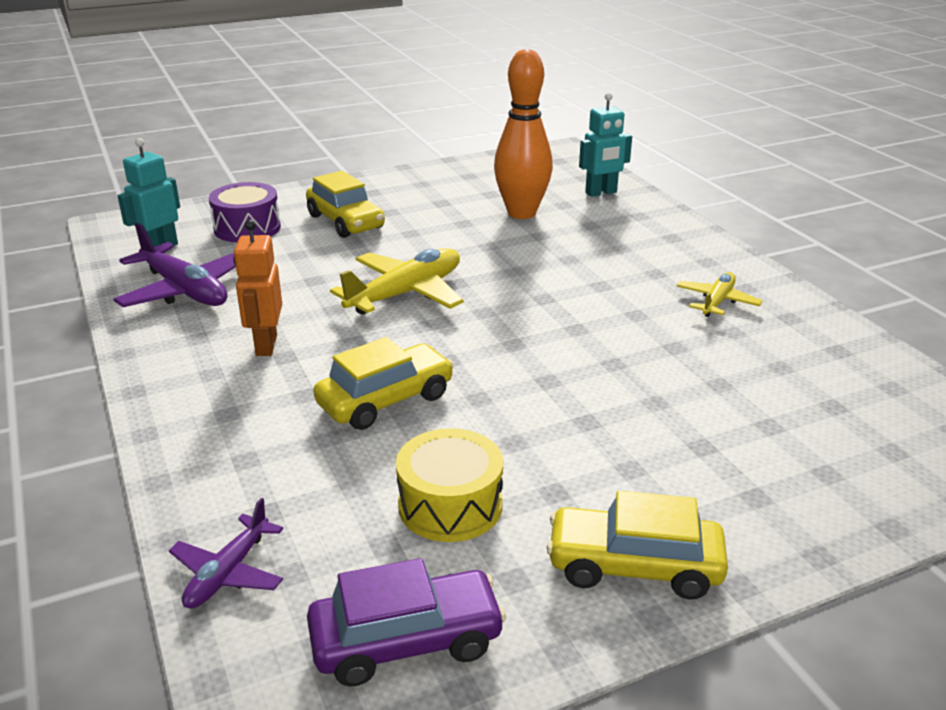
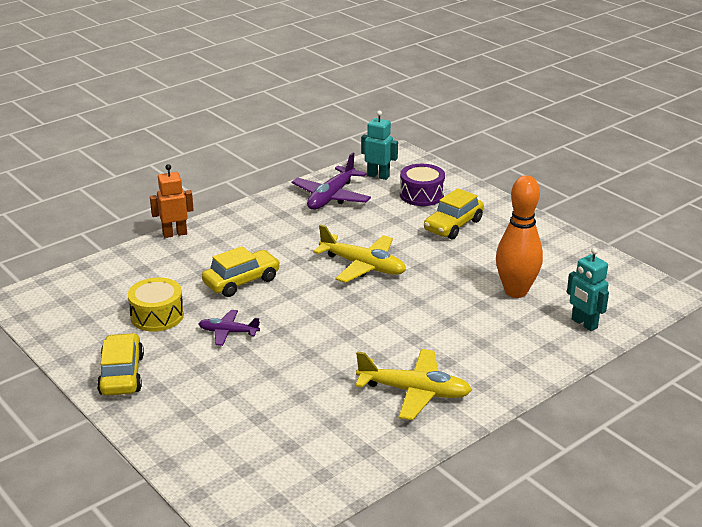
camera: 75 degrees right, 0 degrees up
(228, 573) = (102, 269): purple plane -> purple plane (228, 332)
(266, 345) = (282, 235): orange robot -> orange robot (175, 234)
(385, 400) = (241, 281): yellow car -> yellow car turned 75 degrees counterclockwise
(406, 641) = (67, 319): purple car -> none
(717, 302) = (414, 392): yellow plane -> yellow plane, size x1.72

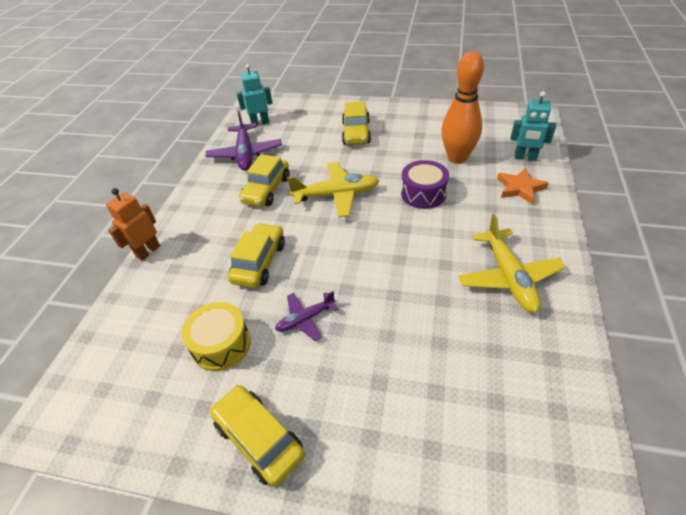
camera: 35 degrees left, 15 degrees up
(312, 234) = (266, 190): none -> yellow car
(414, 392) = (508, 277): yellow plane -> yellow plane turned 105 degrees clockwise
(421, 195) = (307, 122): purple drum -> purple drum (423, 193)
(534, 343) = (520, 188): none -> orange star

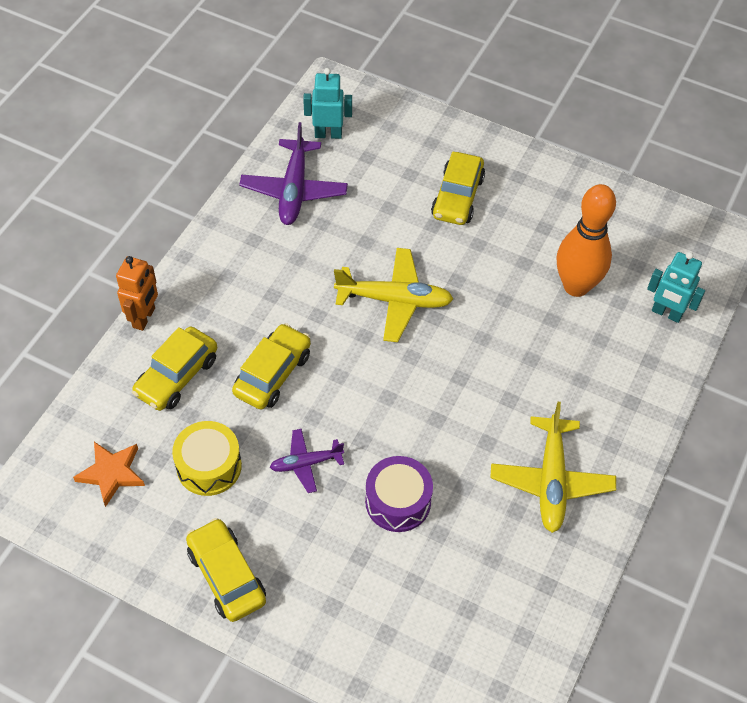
camera: 10 degrees right, 10 degrees up
(148, 251) = (144, 318): orange robot -> orange robot turned 150 degrees clockwise
(266, 190) = (307, 264): yellow car -> yellow car (177, 376)
(423, 193) = (505, 332): purple drum -> purple drum (398, 501)
(520, 188) = (632, 361): orange star -> orange star (111, 473)

